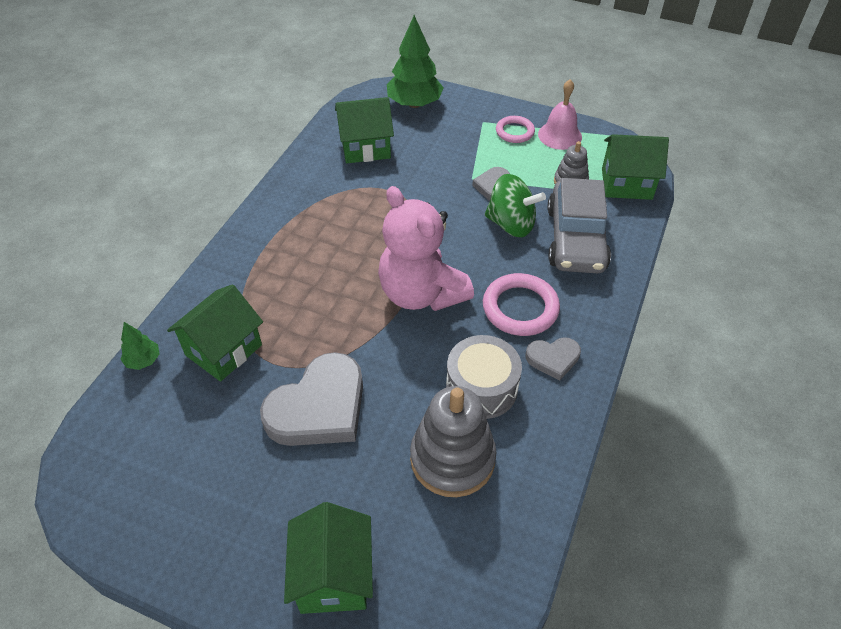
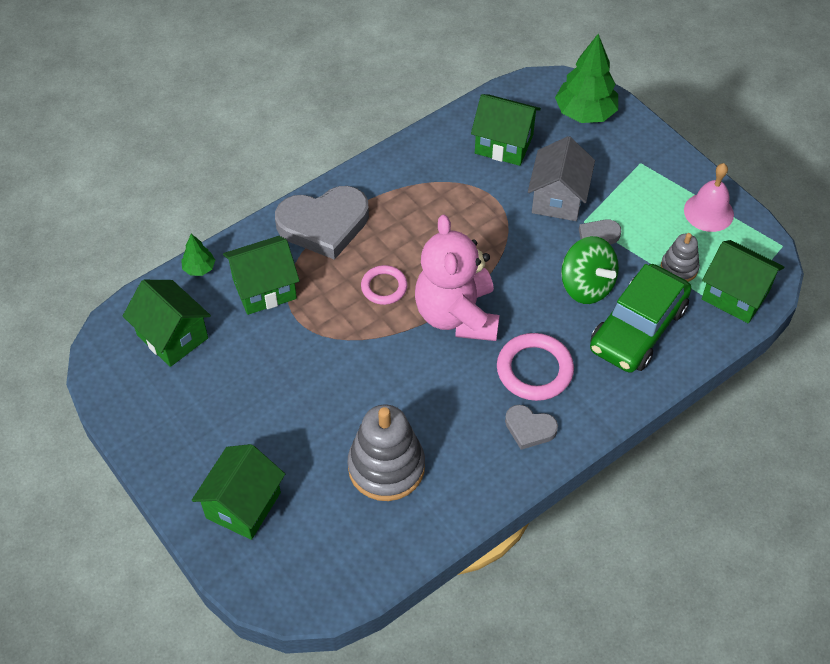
camera: 30 degrees right, 5 degrees up
(151, 439) = (172, 336): none -> green house
(319, 407) = (309, 374): grey heart -> grey heart (324, 224)
(439, 170) = (558, 198): none -> grey house
(481, 387) = (450, 422): grey drum -> none
(514, 132) = (664, 188): pink ring -> pink ring (384, 287)
(576, 239) = (638, 328): grey car -> green car

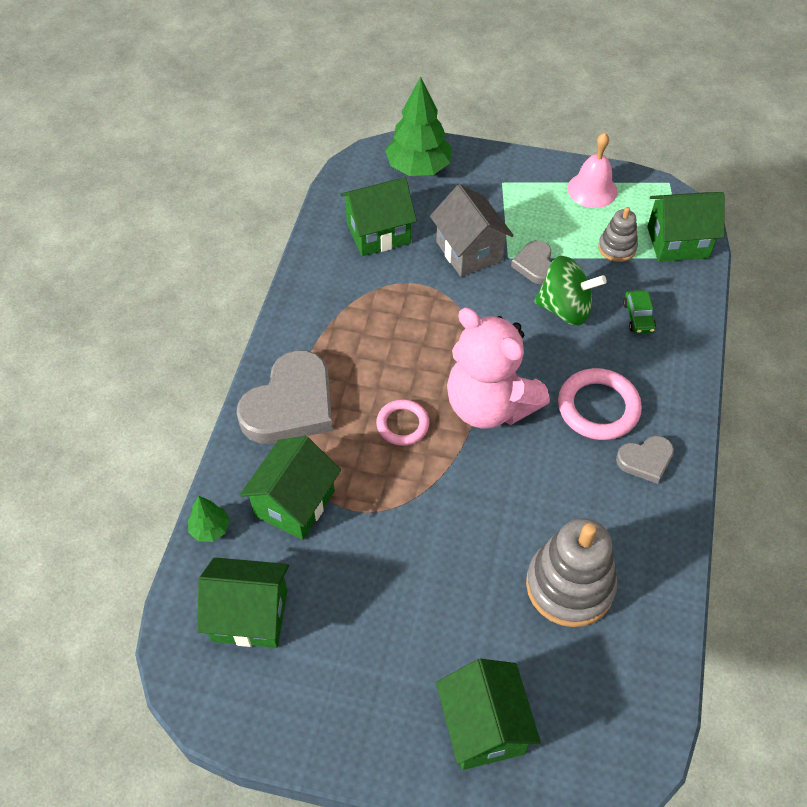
camera: 40 degrees left, 0 degrees up
(638, 328) = (638, 317): green car -> green car, size x0.40

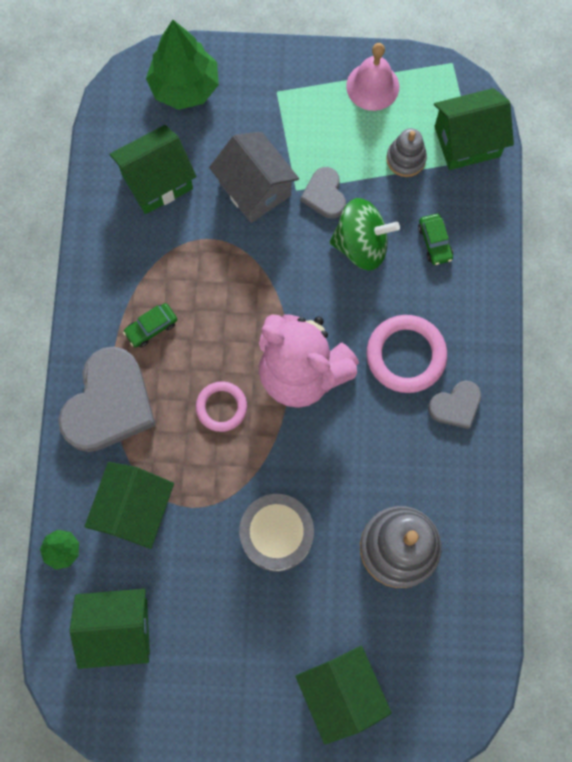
camera: 10 degrees left, 20 degrees up
(347, 347) = (151, 327): none -> green car
(438, 551) = (276, 535): none -> grey drum

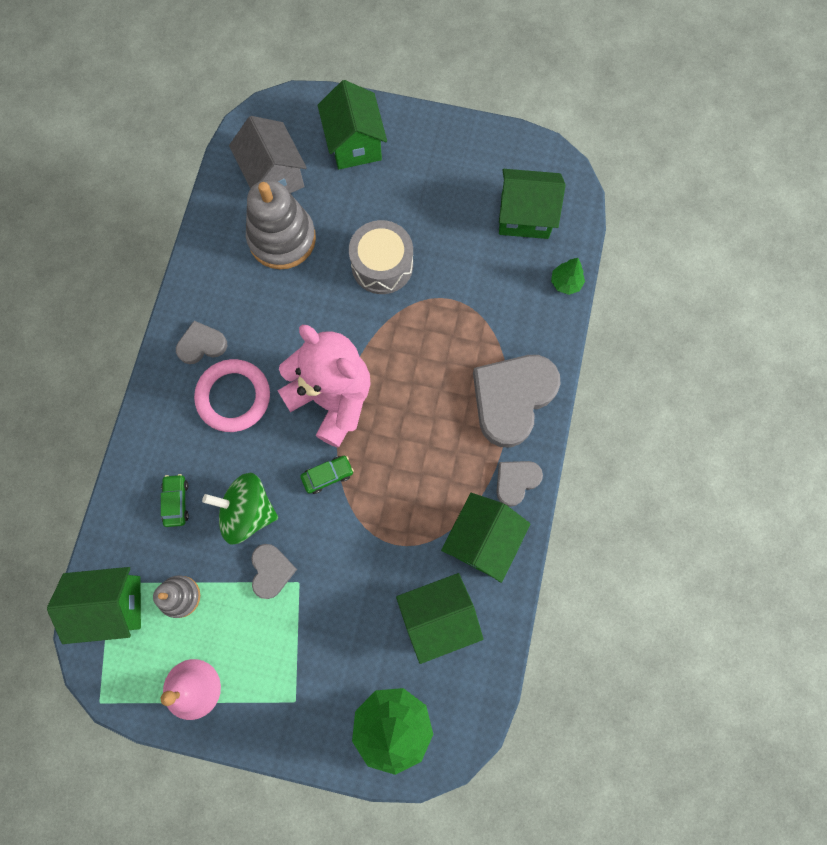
camera: 170 degrees left, 0 degrees up
(96, 319) = (516, 481): none -> grey heart
(135, 510) = (499, 304): green house -> green house (482, 540)
(151, 327) = (464, 464): green car -> green car (327, 475)
(221, 407) = (411, 379): pink ring -> none
(255, 189) = (340, 590): grey house -> grey house (274, 176)

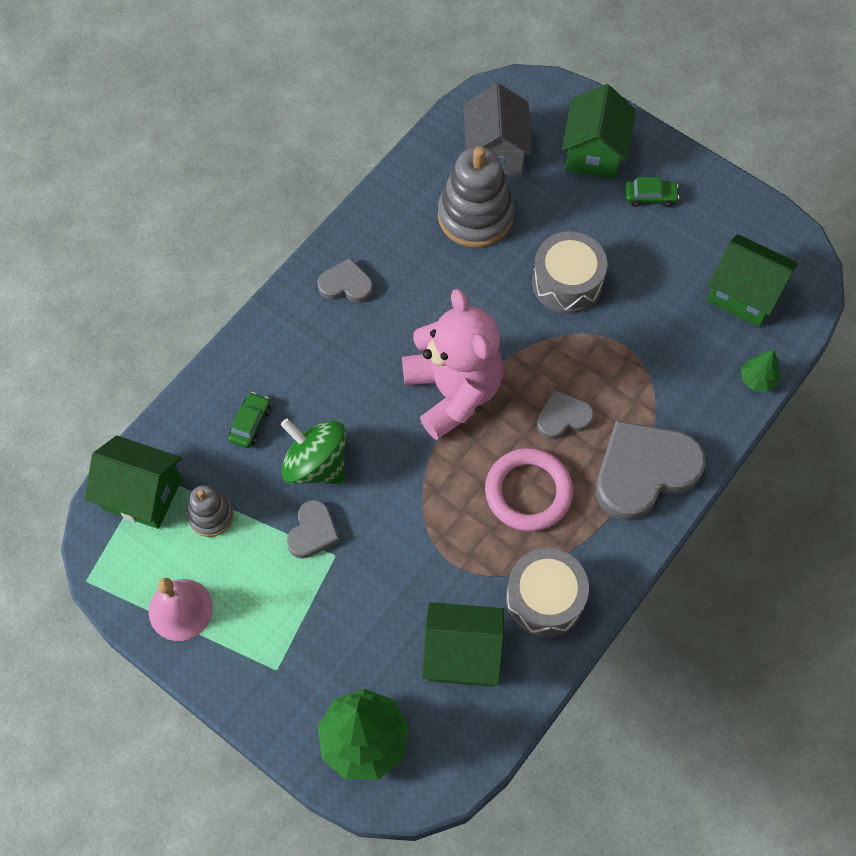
camera: 25 degrees right, 10 degrees down
(233, 397) = (354, 348): pink ring -> pink ring (528, 492)
(327, 475) = (413, 464): green car -> green car (650, 196)
(482, 540) = (545, 599): green house -> grey drum
(516, 481) = (609, 556): grey heart -> grey heart (563, 417)

